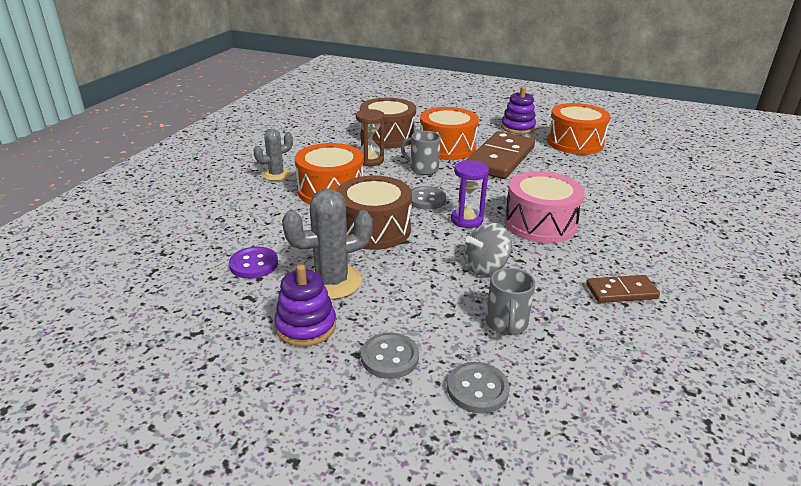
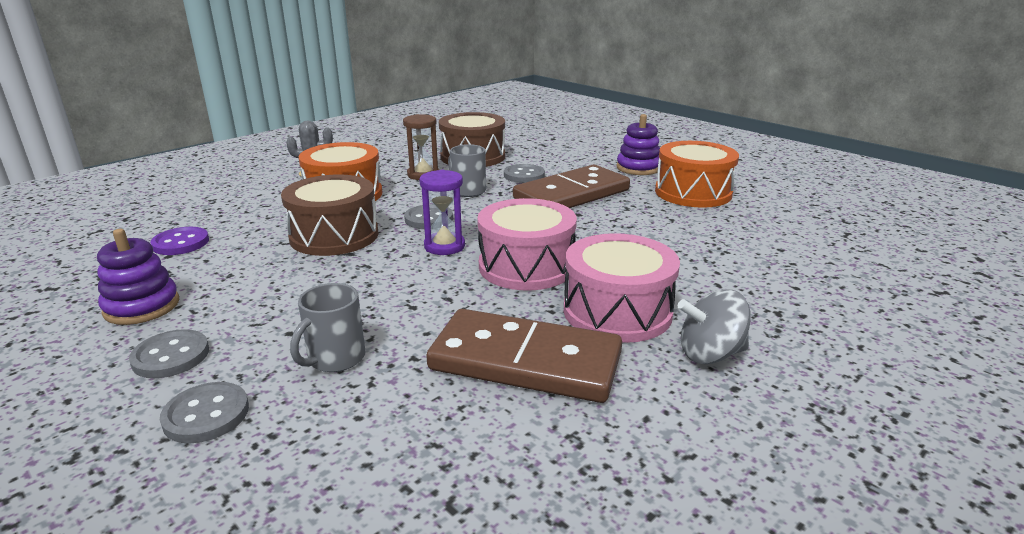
camera: 25 degrees right, 5 degrees down
(332, 282) = (224, 274): grey cactus -> none
(447, 148) = (524, 175): orange drum -> grey button
(485, 267) = (397, 296): grey spinning top -> grey spinning top (710, 354)
(621, 292) = (525, 362): brown domino -> brown domino, size x1.95
(631, 243) = (617, 311): none -> pink drum

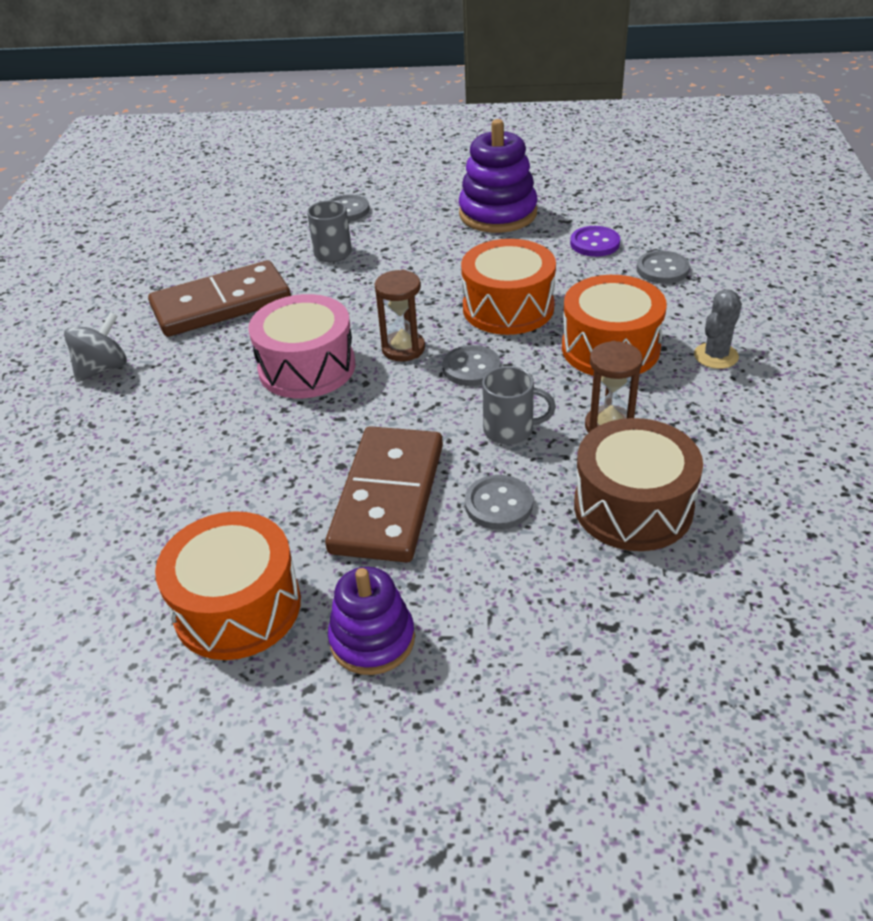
camera: 140 degrees right, 15 degrees up
(142, 306) = (498, 214): purple stacking toy -> purple stacking toy, size x1.52
(171, 356) = (418, 212): grey button -> grey button (662, 269)
(334, 236) = (508, 308): brown drum -> orange drum
(444, 246) = (403, 349): purple hourglass -> brown hourglass
(617, 311) = (192, 366): pink drum -> none

